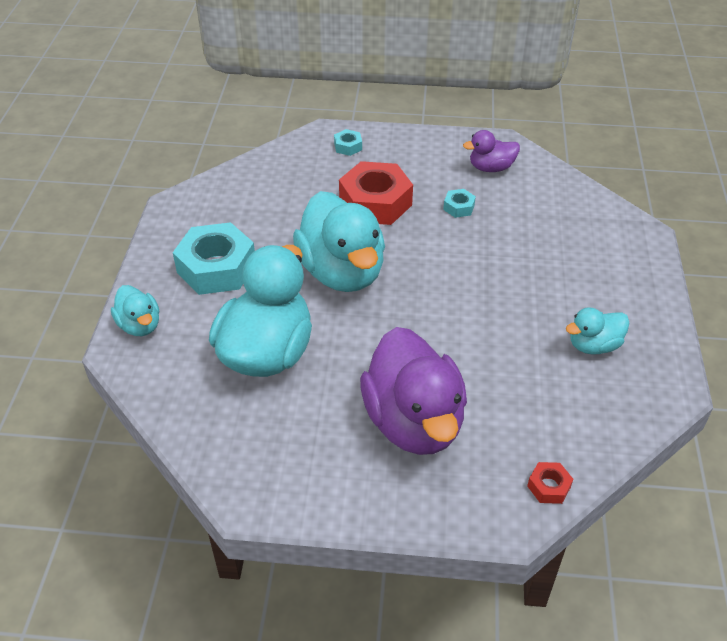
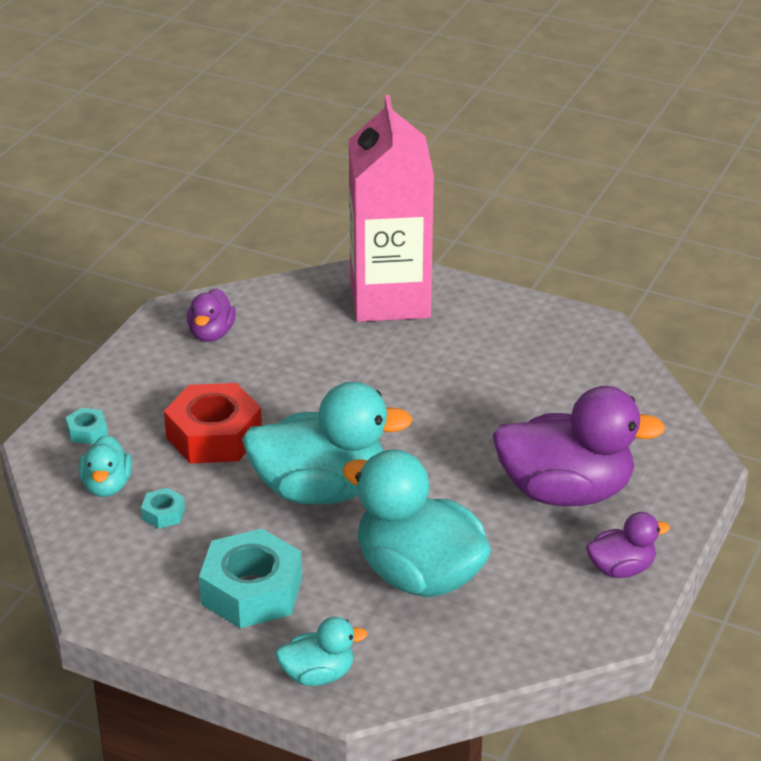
camera: 70 degrees left, 10 degrees down
(327, 486) = (621, 569): none -> purple duck
(458, 207) = (265, 376): turquoise nut -> turquoise nut (163, 514)
(548, 486) = (675, 431): red nut -> none
(593, 345) = (522, 351): turquoise duck -> turquoise duck (107, 486)
(605, 246) = (390, 299): none -> pink carton

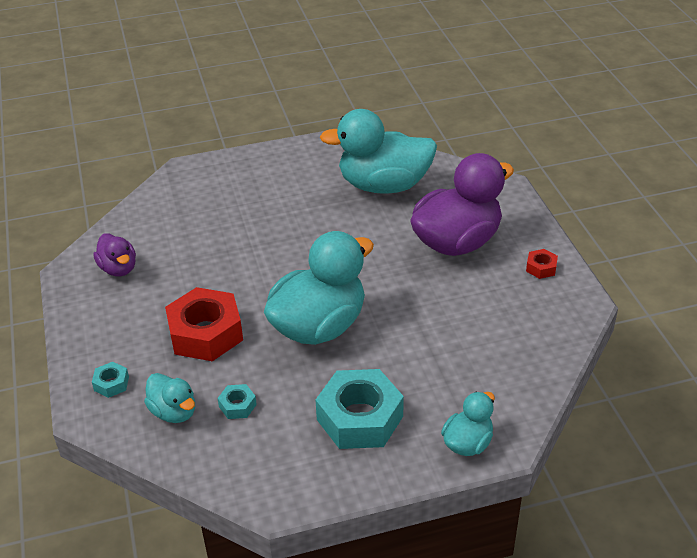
camera: 40 degrees left, 5 degrees up
(390, 299) = (210, 186): pink carton -> none
(418, 575) = (443, 342): turquoise duck -> turquoise duck (383, 185)
(621, 569) = (541, 268): purple duck -> red nut

